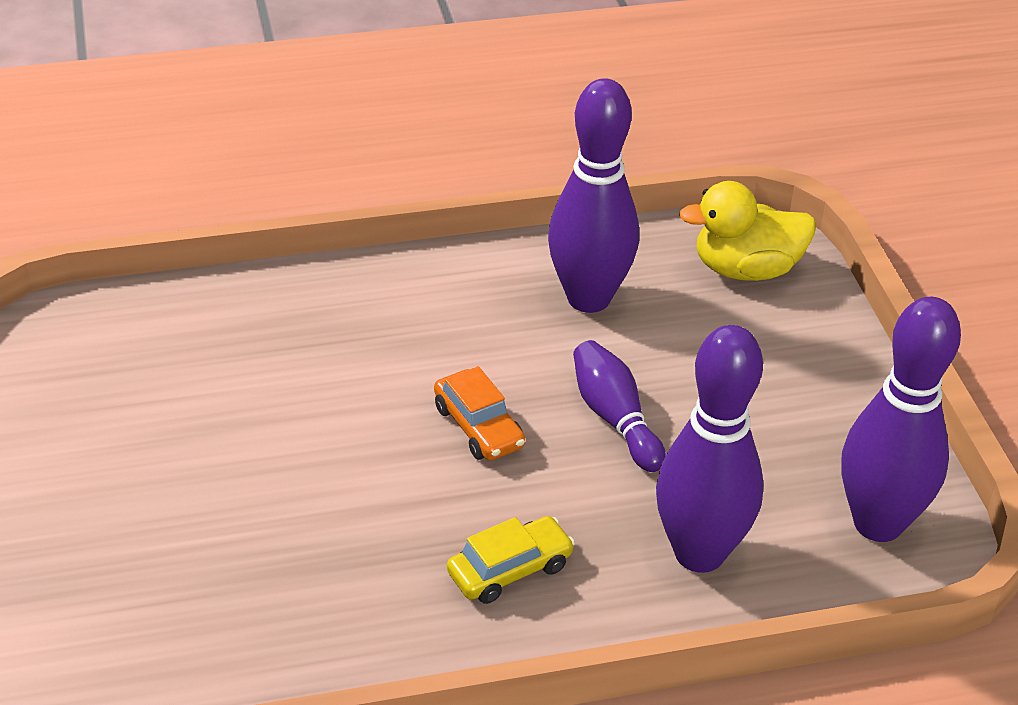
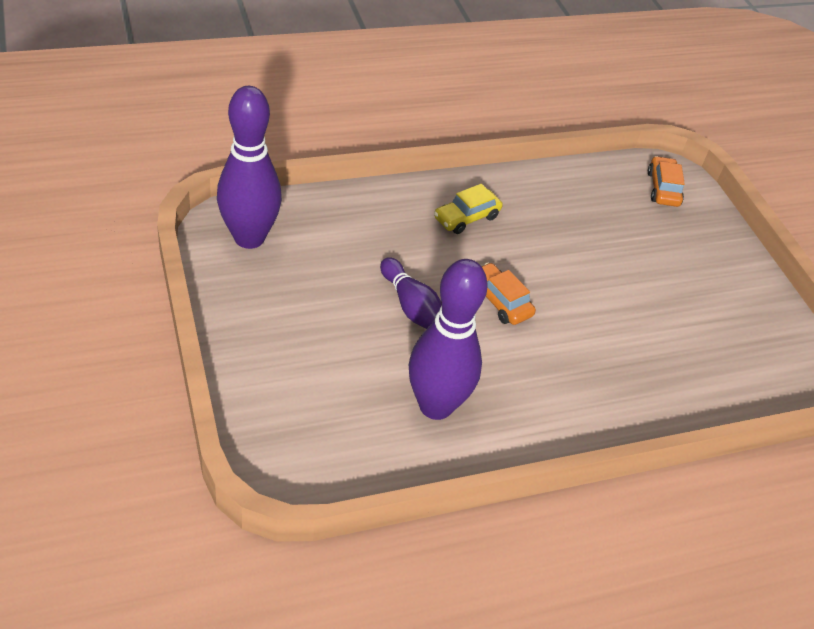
camera: 170 degrees right, 5 degrees up
(97, 646) = (663, 188): none -> orange car
(699, 553) = (360, 224): purple bowling pin -> none
(746, 269) = (307, 437): yellow duck -> none

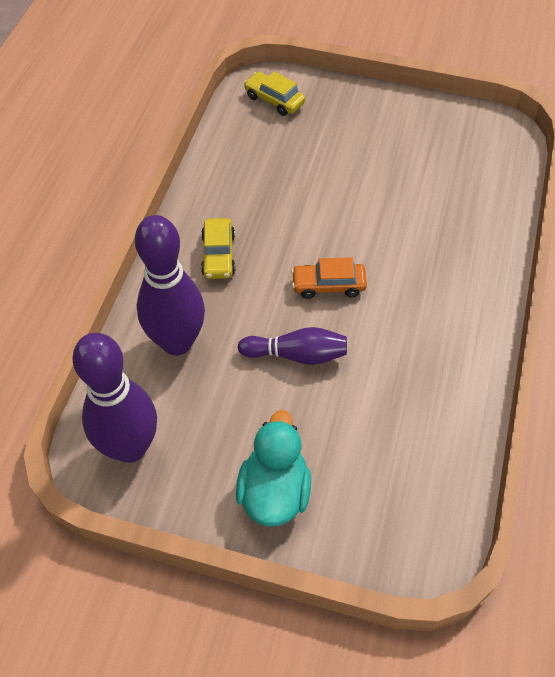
camera: 50 degrees left, 10 degrees up
(272, 341) = (274, 491): none -> turquoise duck
(435, 406) = (415, 396): purple bowling pin -> purple bowling pin (177, 342)
(663, 188) = (274, 100): orange car -> yellow car

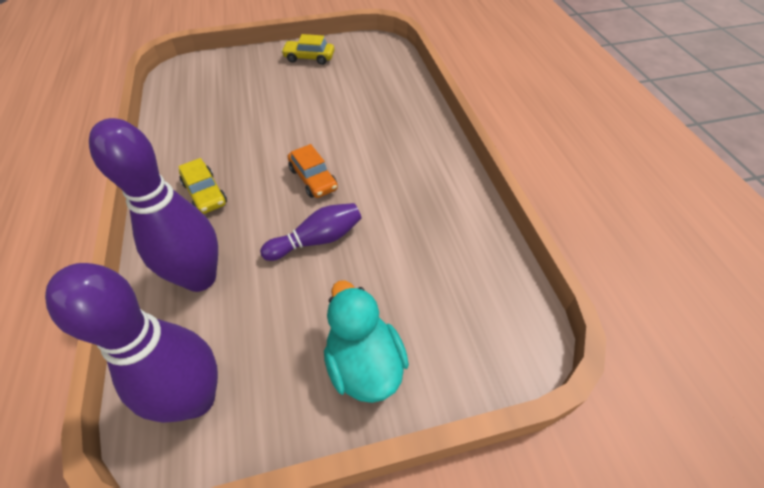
camera: 30 degrees left, 5 degrees down
(274, 100) = (198, 75): yellow car -> yellow car (309, 58)
(328, 285) = (313, 179): orange car -> orange car turned 90 degrees counterclockwise

